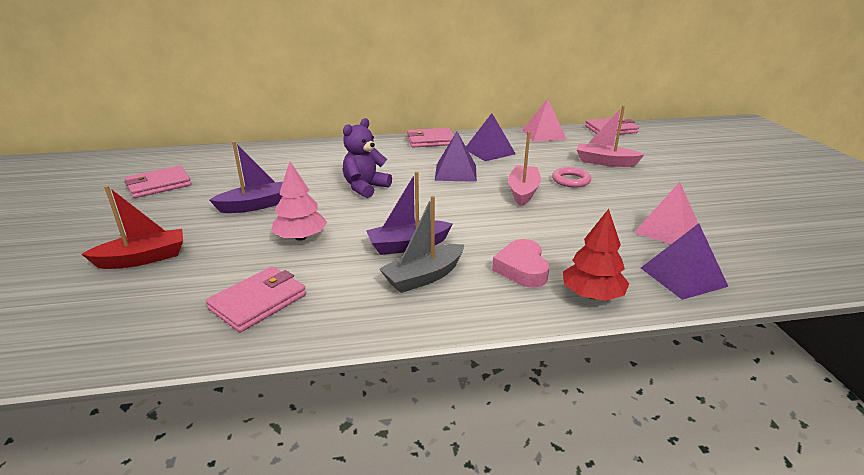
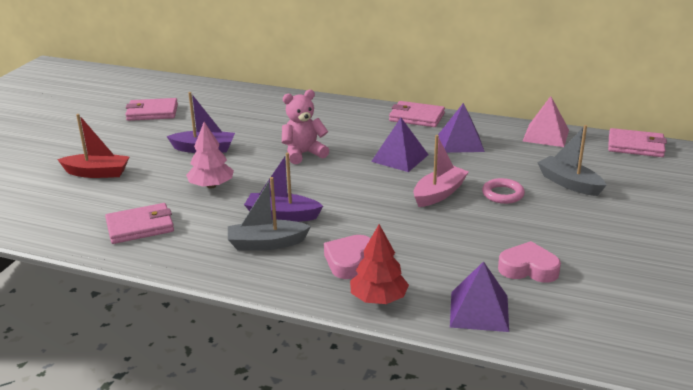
camera: 30 degrees right, 0 degrees up
(365, 188) = (303, 154): purple teddy bear -> pink teddy bear
(605, 162) = (569, 183): pink boat -> grey boat
(667, 230) = (528, 268): pink pyramid -> pink heart

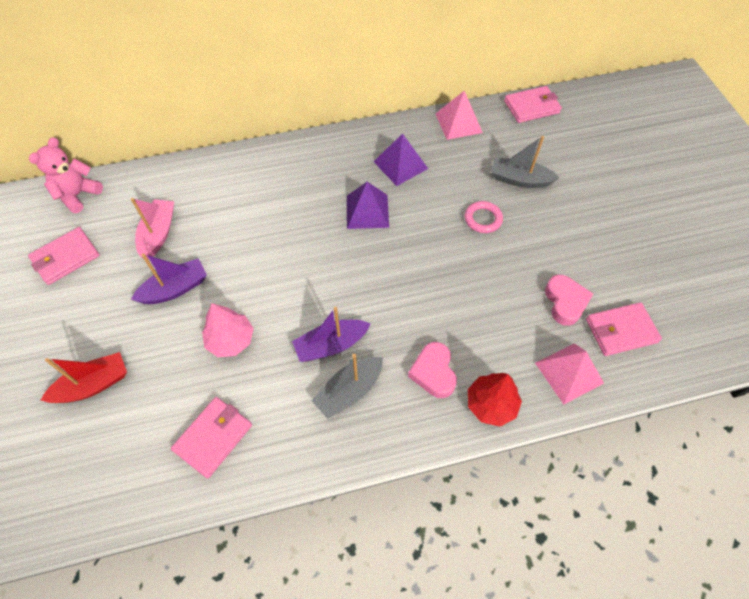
camera: 35 degrees left, 30 degrees up
(303, 154) = (278, 248): pink teddy bear -> pink teddy bear (78, 195)
(416, 117) = (336, 145): pink wallet -> pink wallet (621, 331)
(439, 194) = (435, 244): pink boat -> pink boat (158, 233)
(479, 311) = (569, 373): purple pyramid -> pink pyramid
(528, 268) = (565, 302): pink heart -> pink heart turned 105 degrees clockwise

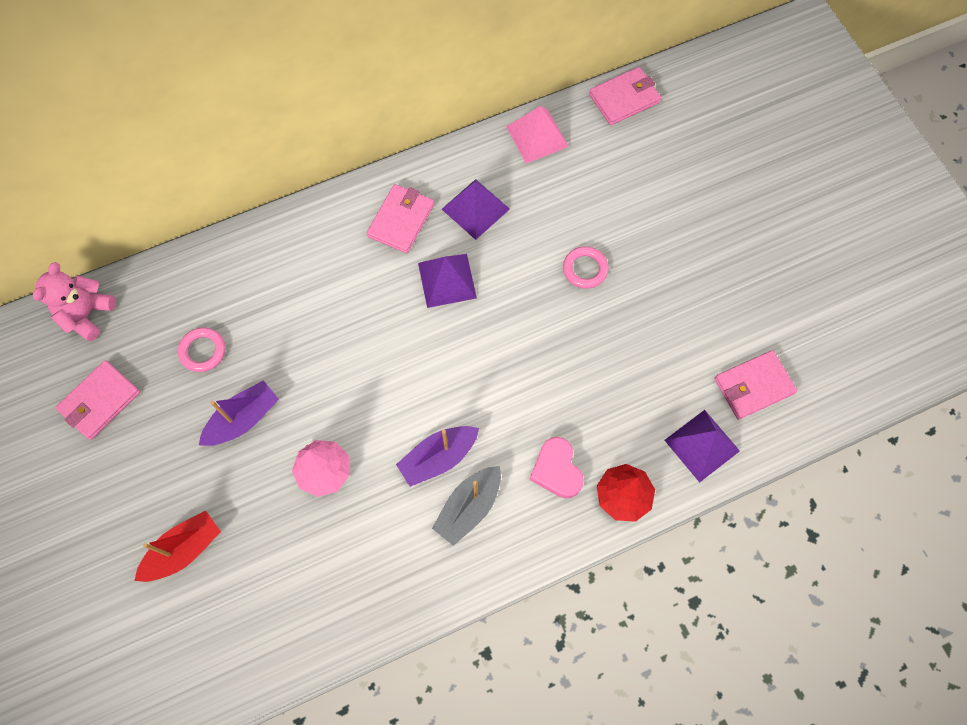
camera: 10 degrees left, 10 degrees up
(158, 233) = (203, 351): pink boat -> pink ring
(213, 437) = (333, 585): pink wallet -> pink wallet (401, 220)
(519, 180) = (621, 208): grey boat -> none
(565, 302) = (690, 361): pink heart -> none
(569, 373) = (702, 445): pink pyramid -> purple pyramid

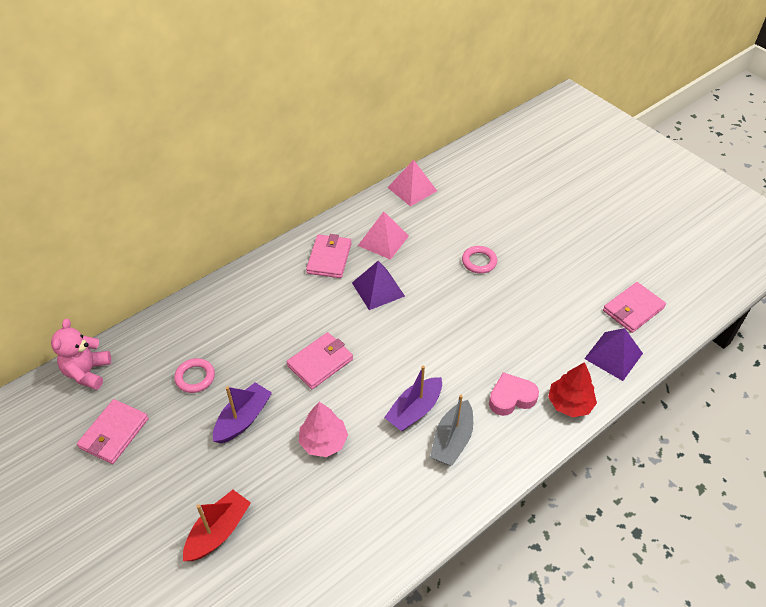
camera: 15 degrees left, 20 degrees down
(475, 209) = (383, 240): purple pyramid -> pink pyramid
(556, 470) = (511, 397): pink heart -> pink heart turned 105 degrees clockwise
(624, 98) = (465, 156): pink wallet -> pink wallet (320, 362)

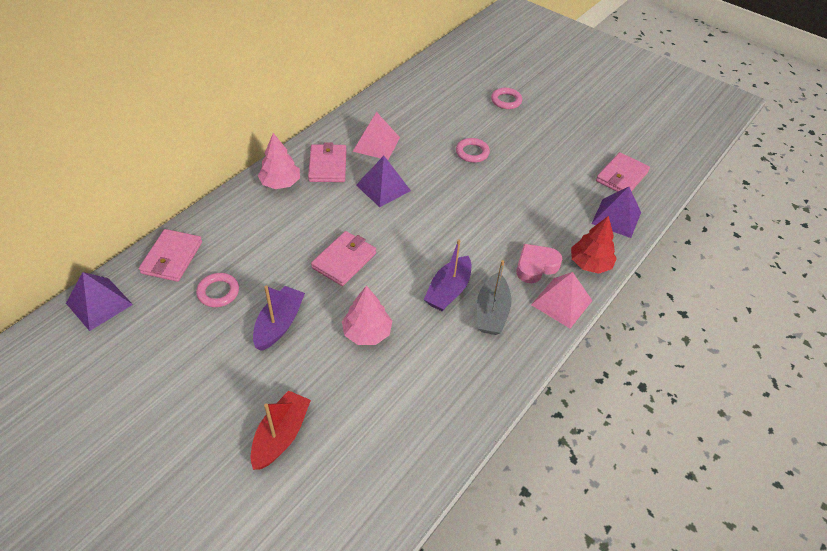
camera: 15 degrees left, 0 degrees up
(87, 372) = (99, 303): pink teddy bear -> purple pyramid
(114, 433) = (143, 359): pink wallet -> pink wallet (172, 258)
(279, 271) = (280, 183): none -> pink tree
(412, 189) = (391, 97): pink pyramid -> pink pyramid (561, 302)
(531, 206) = (506, 101): none -> pink ring

